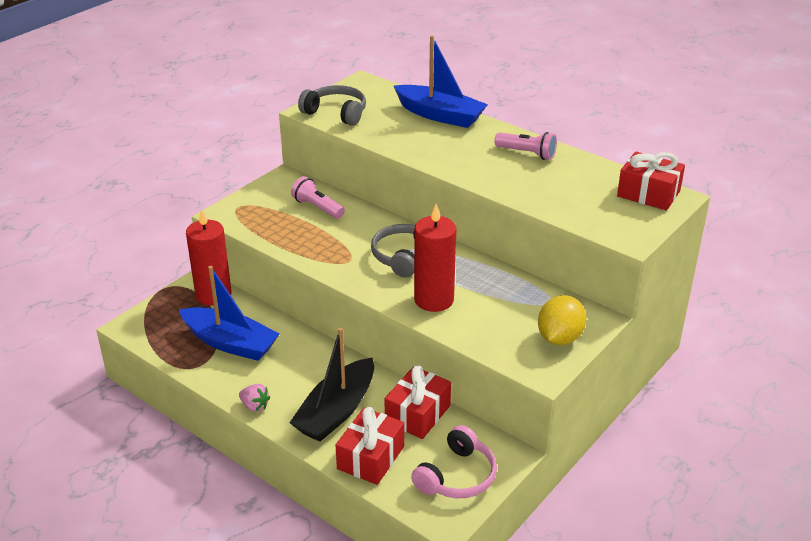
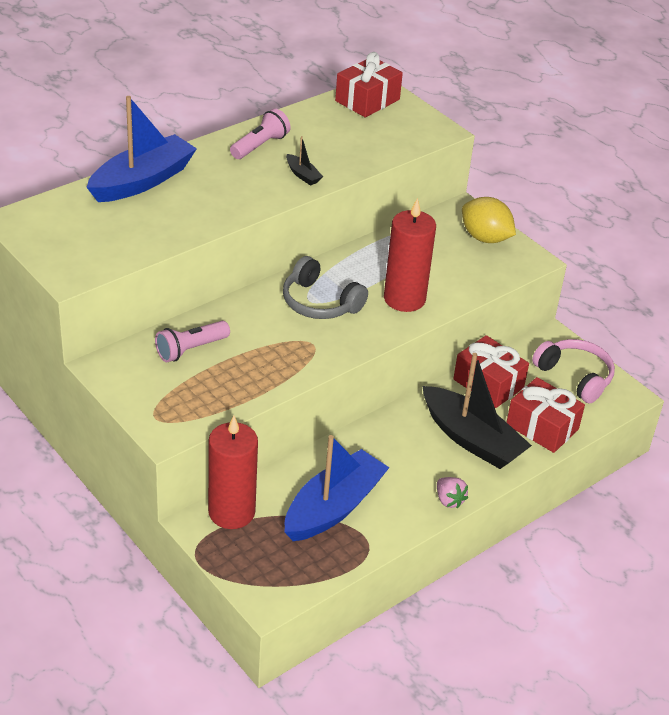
camera: 80 degrees left, 5 degrees up
(255, 406) = (449, 500): pink strawberry -> pink strawberry turned 105 degrees clockwise
(336, 113) = (90, 255): grey headphones -> none
(498, 178) = (303, 175): none -> black boat

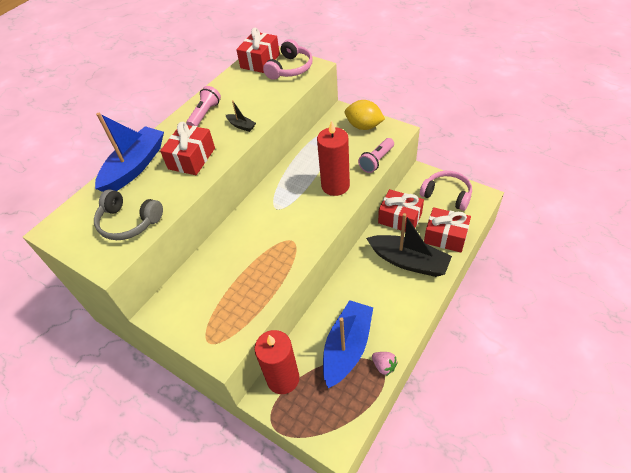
camera: 10 degrees left, 10 degrees up
(190, 349) = (213, 276): pink flashlight -> pink flashlight (376, 161)
(220, 194) = (191, 158): none -> red gift
(320, 302) = (284, 208): grey headphones -> grey headphones (129, 222)
(405, 123) = (290, 68): none -> pink headphones
(449, 500) = (416, 312): pink strawberry -> pink strawberry (384, 366)

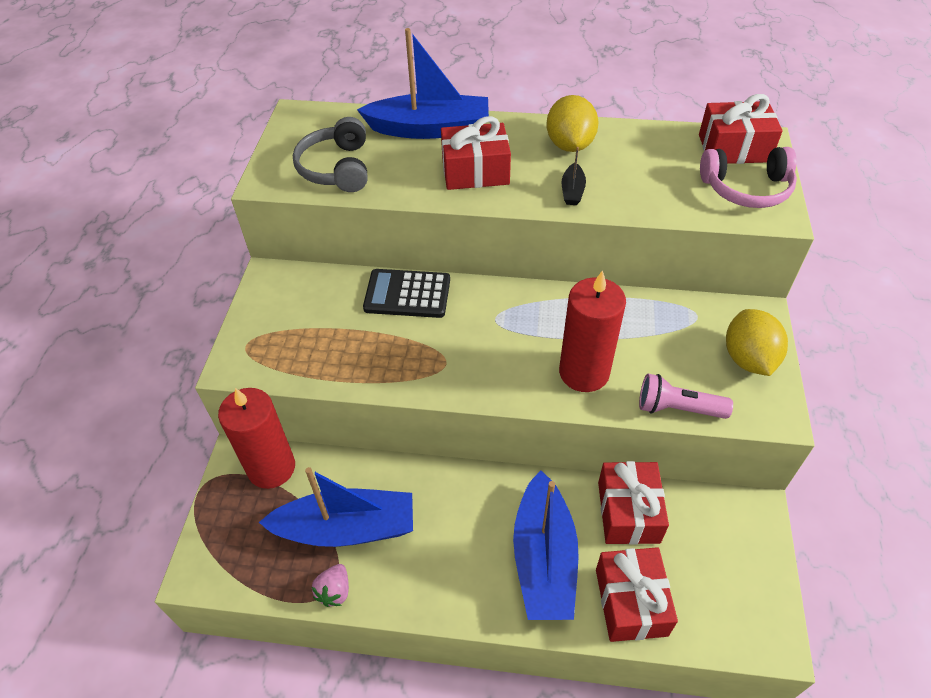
camera: 60 degrees right, 0 degrees up
(205, 114) = (570, 145): pink flashlight -> yellow lemon
(229, 242) = (407, 294): none -> black calculator
(408, 261) = (544, 558): black boat -> blue boat
(447, 195) = (733, 572): pink headphones -> none

